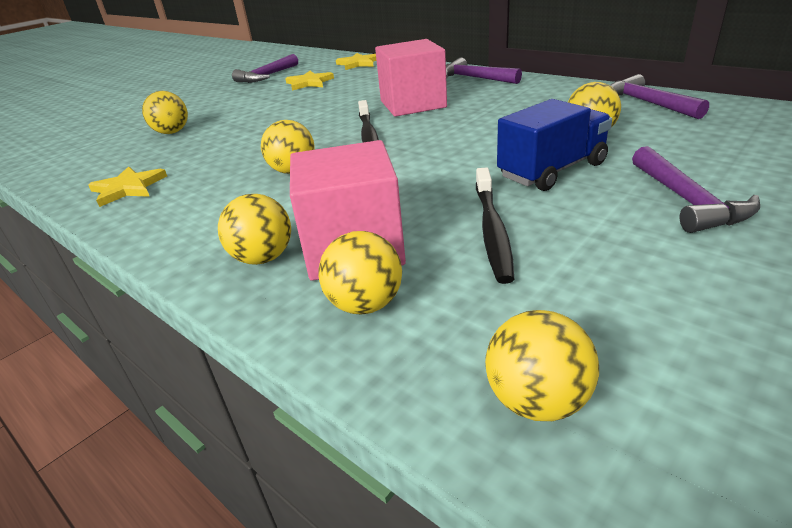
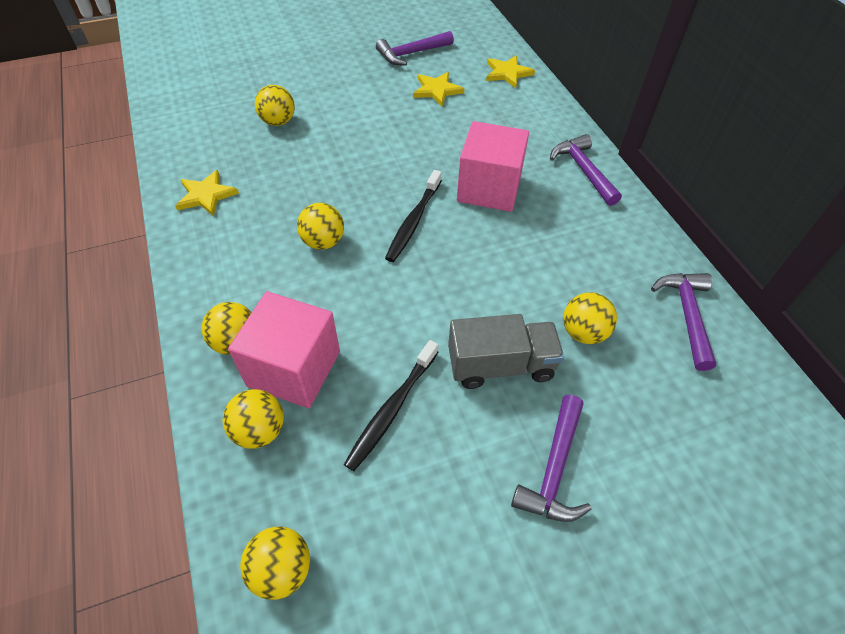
camera: 25 degrees right, 20 degrees up
(552, 170) = (500, 365): blue truck -> grey truck

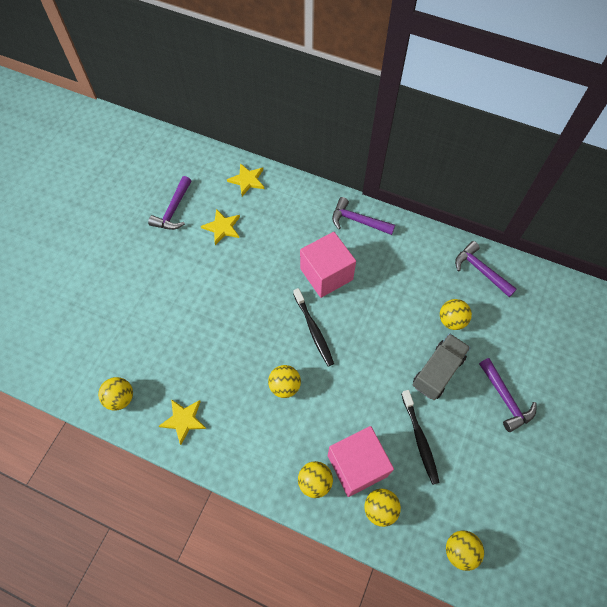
camera: 45 degrees left, 10 degrees up
(278, 122) = (158, 332): yellow ball -> yellow ball (120, 398)

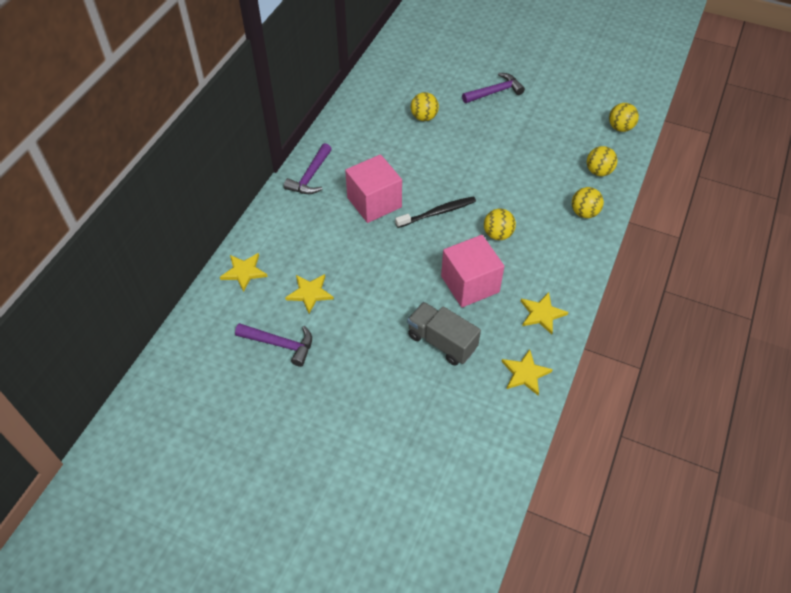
camera: 90 degrees left, 10 degrees down
(120, 398) = (525, 373): yellow ball -> yellow star
(357, 466) = (565, 185): pink cube -> pink cube (470, 284)
(419, 439) = (536, 144): black toothbrush -> none
(437, 371) = (474, 129): grey truck -> grey truck (442, 342)
(480, 270) = (372, 95): purple hammer -> none

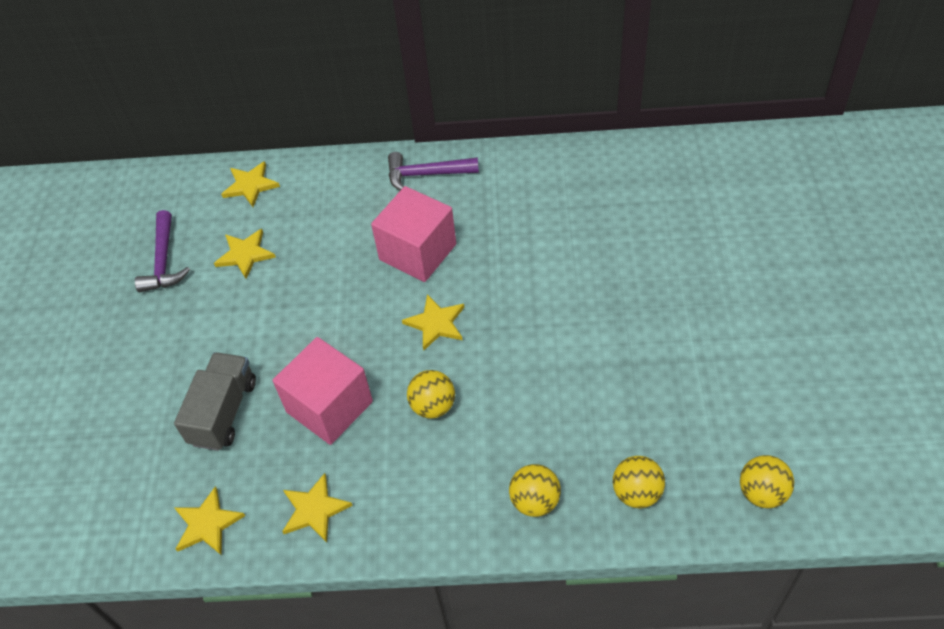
camera: 70 degrees right, 0 degrees up
(424, 117) = (607, 238): yellow ball -> none
(437, 213) = (436, 323): black toothbrush -> yellow star
(495, 92) = (721, 297): purple hammer -> none

